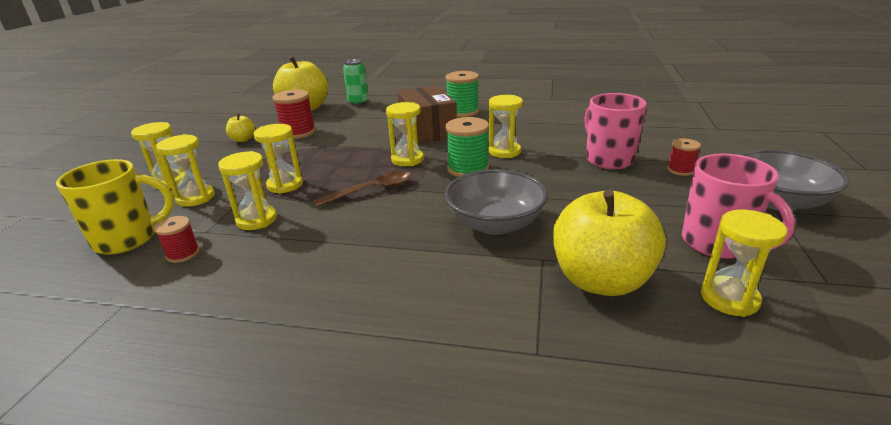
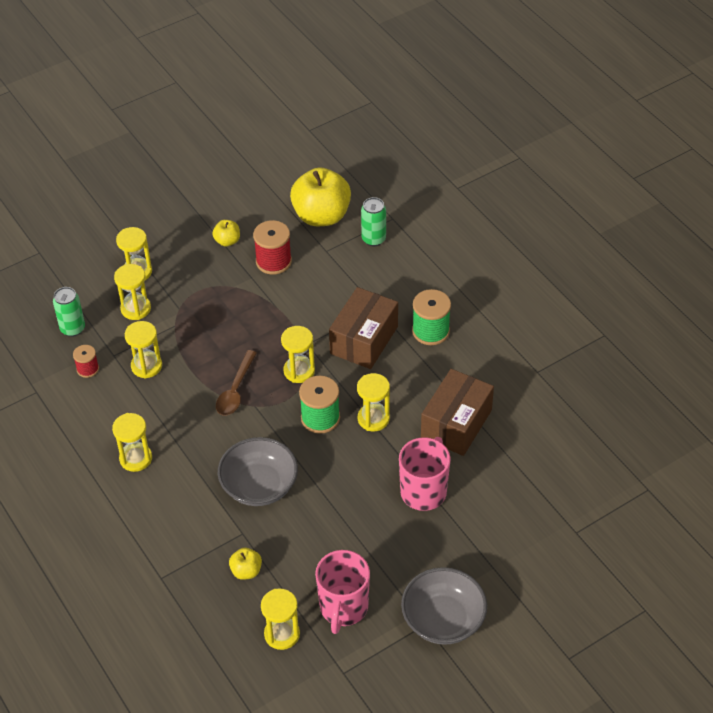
camera: 45 degrees right, 20 degrees up
(127, 239) = (73, 329): yellow mug -> green can
(285, 185) = (195, 337): yellow hourglass -> yellow hourglass (136, 458)
(371, 190) = (235, 390): brown spoon -> brown spoon turned 90 degrees clockwise
(557, 129) = (456, 424): none -> brown box
(601, 280) = (246, 571): yellow apple -> yellow apple, size x0.45
(680, 170) = (447, 544): red spool -> none

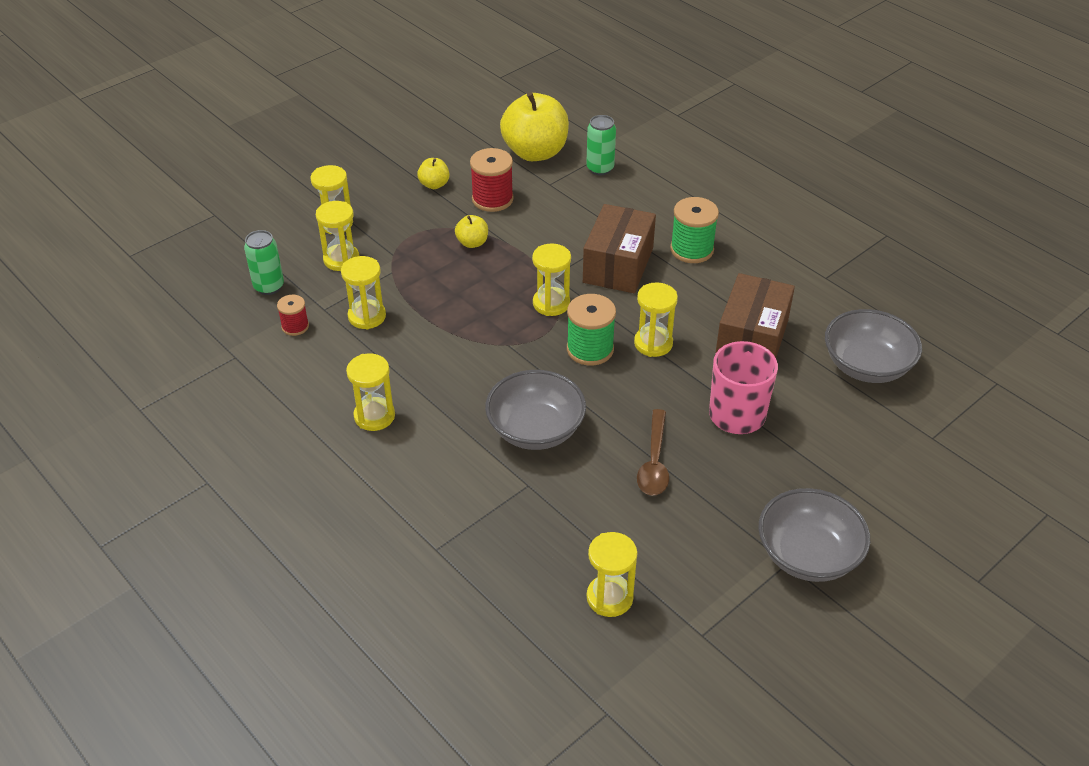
camera: 10 degrees left, 5 degrees down
(235, 390) = (480, 331): brown spoon -> brown spoon (654, 462)
(246, 571) = (544, 528): yellow apple -> yellow apple (472, 243)
(343, 608) = (679, 556): pink mug -> none
(544, 460) = (866, 366): none -> grey bowl

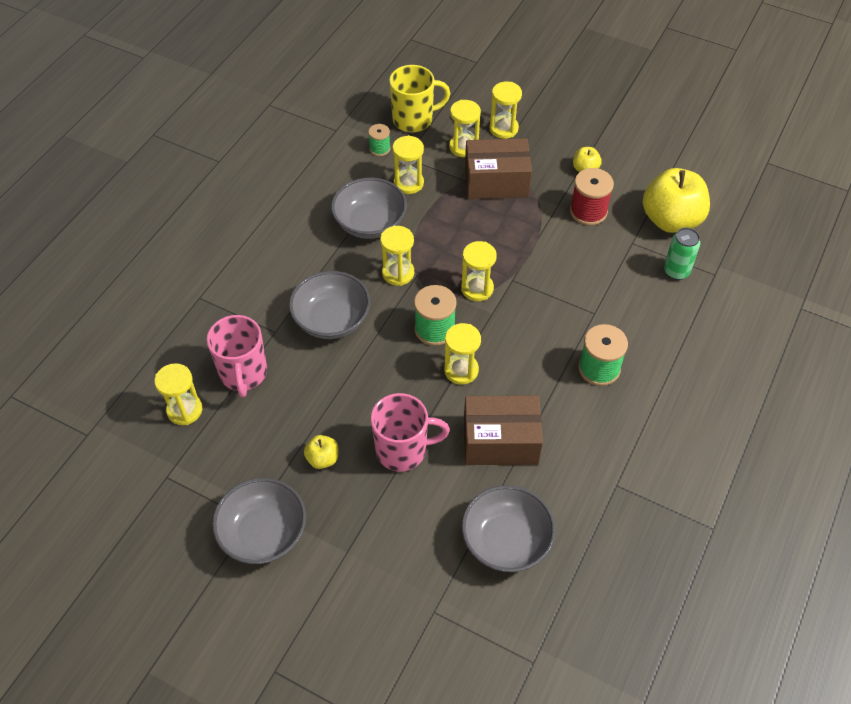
camera: 70 degrees right, 10 degrees up
(269, 287) = (414, 119): green can -> yellow mug
(295, 326) = (380, 148): red spool -> green spool
(374, 416) = (309, 223): yellow hourglass -> yellow hourglass (398, 273)
(408, 363) = (370, 223): none -> grey bowl
(472, 243) = (525, 216): yellow apple -> yellow apple (323, 459)
(578, 528) = (243, 374): none -> pink mug
(618, 265) = (548, 320): brown box -> brown box (496, 182)
(654, 462) = (326, 404): brown spoon -> none

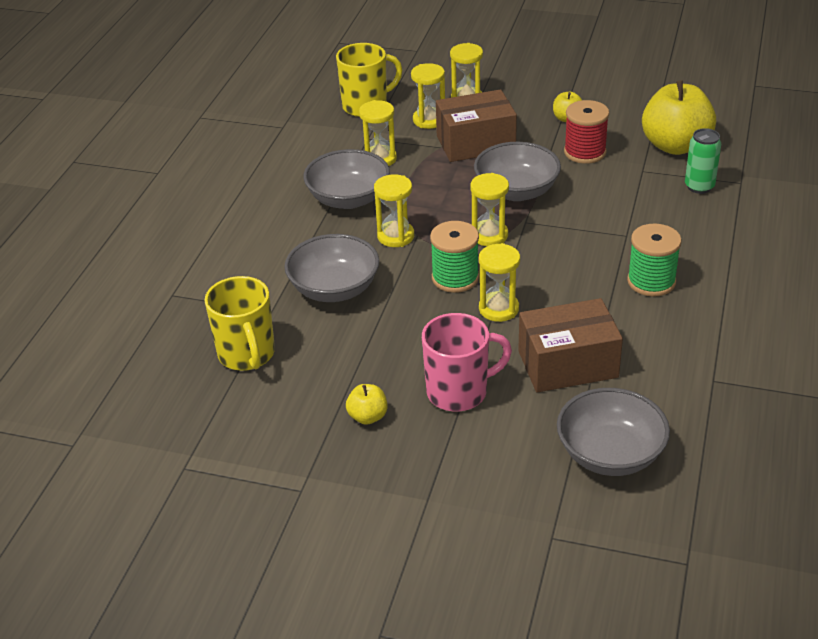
camera: 10 degrees left, 15 degrees down
(184, 410) = (187, 400): yellow hourglass -> none
(243, 374) = (247, 355): pink mug -> yellow mug
(263, 533) = (320, 500): grey bowl -> grey bowl (516, 191)
(380, 148) = (337, 135): green spool -> none

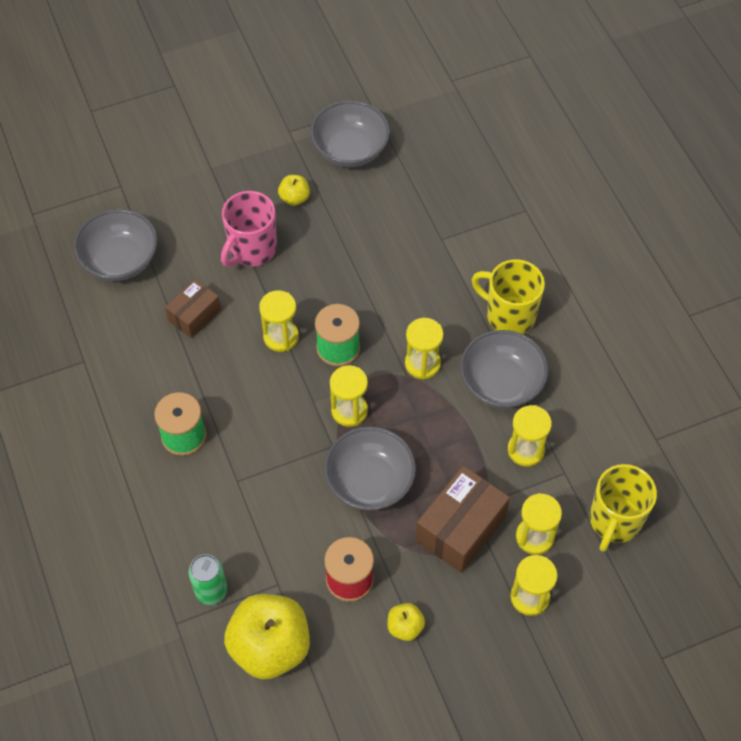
camera: 140 degrees right, 20 degrees up
(247, 355) = (418, 195): yellow mug -> yellow mug (509, 315)
(334, 289) = (417, 283): grey bowl -> grey bowl (350, 149)
(567, 364) = (194, 315): brown box -> brown box, size x0.61

